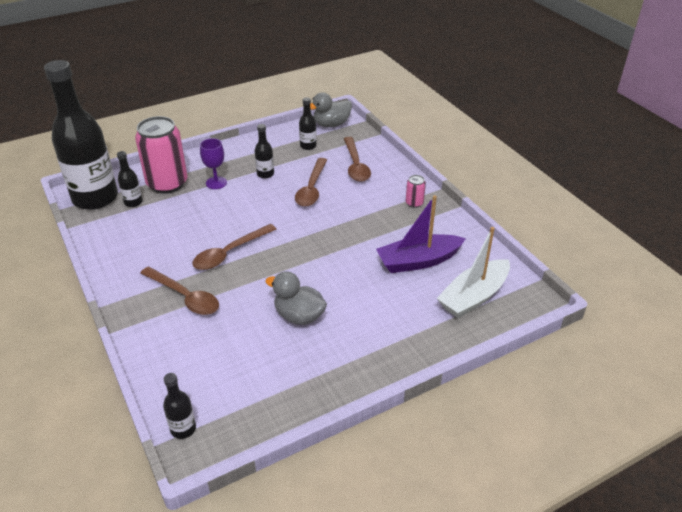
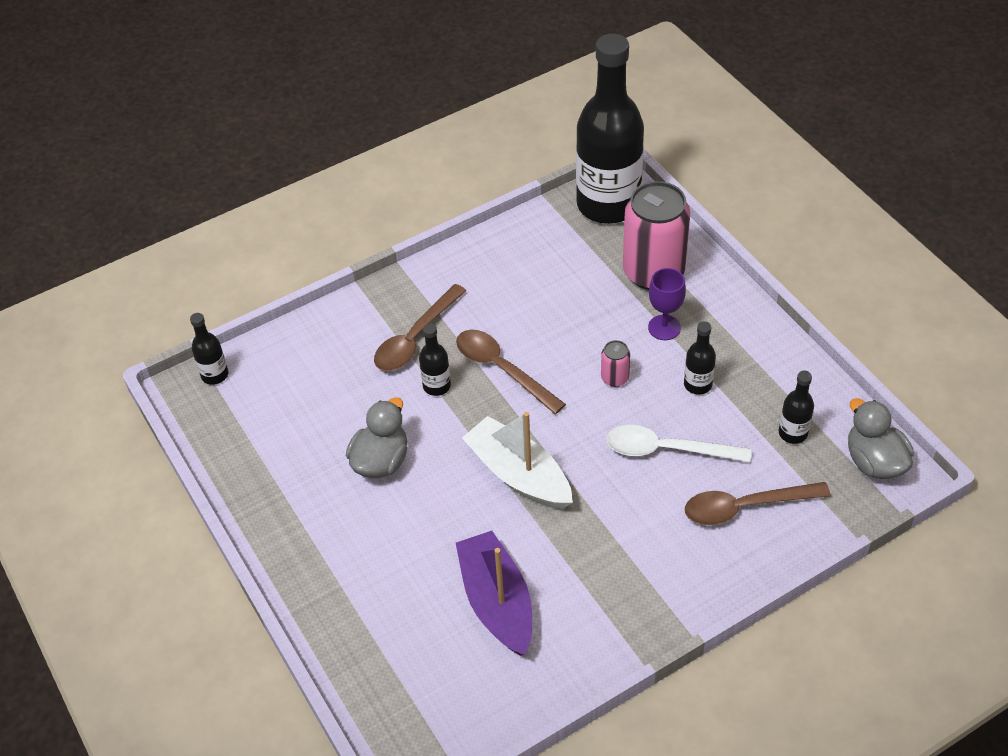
camera: 90 degrees right, 10 degrees up
(133, 202) = (603, 245): black bottle -> black bottle (436, 386)
(312, 188) = (667, 449): brown spoon -> white spoon
(414, 203) = (646, 597): pink can -> pink can (615, 378)
(473, 297) = (420, 675): white boat -> white boat (518, 474)

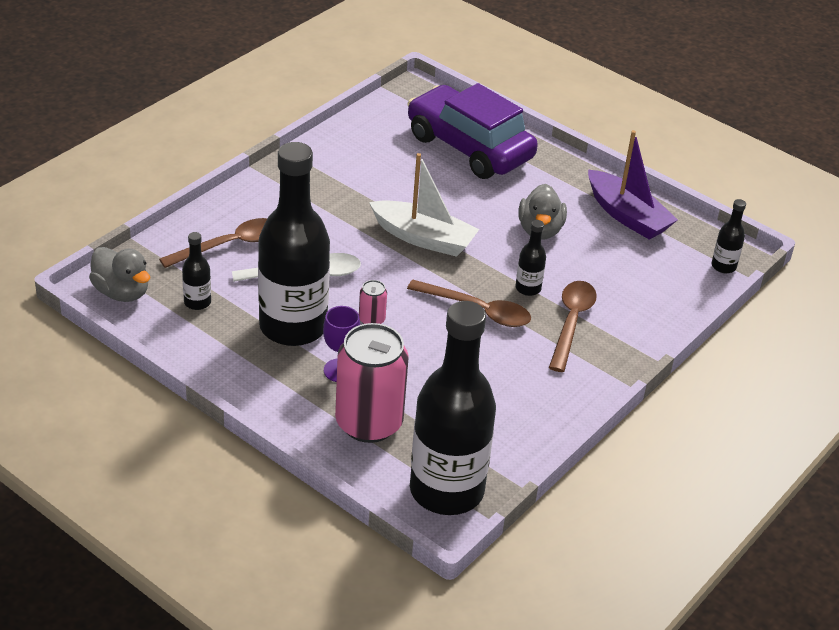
camera: 155 degrees right, 10 degrees down
(396, 617) = (469, 147): none -> purple car
(497, 602) = (402, 164): purple boat -> purple boat (627, 216)
(697, 384) = (293, 327): black bottle -> black bottle, size x2.48

